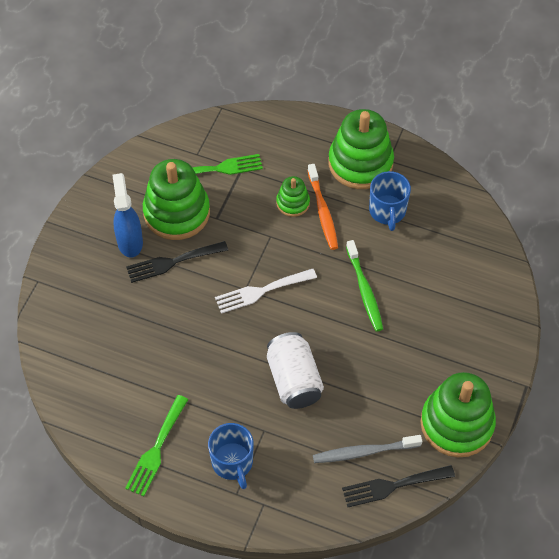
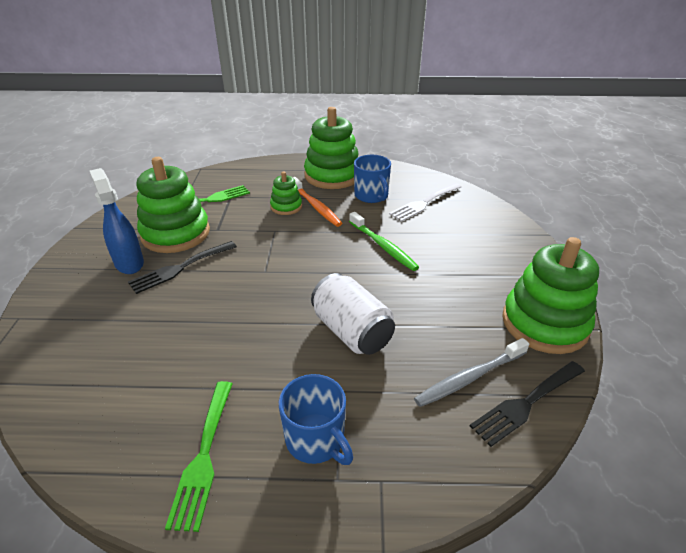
camera: 20 degrees left, 20 degrees down
(261, 291) = (282, 269): white fork -> white fork (424, 203)

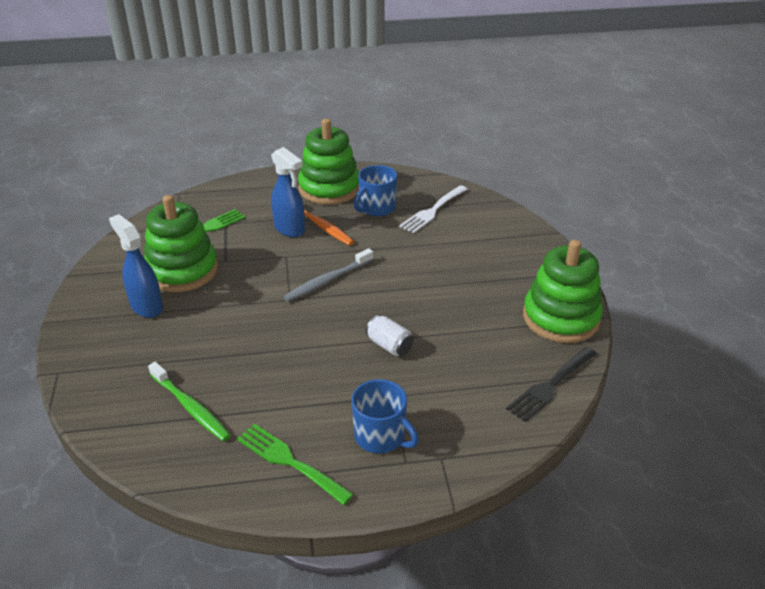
camera: 10 degrees left, 0 degrees up
(180, 268) = (202, 305): black fork -> none
(204, 456) = (289, 461): green fork -> green fork turned 135 degrees clockwise
(286, 207) = (290, 229): green stacking toy -> blue spray bottle
(352, 331) = (389, 345): white can -> white can, size x0.58
(371, 196) = (376, 208): blue mug -> blue mug turned 75 degrees clockwise
(383, 246) = (400, 261): green toothbrush -> green toothbrush (190, 407)
(470, 378) = (501, 371): grey toothbrush -> grey toothbrush (328, 280)

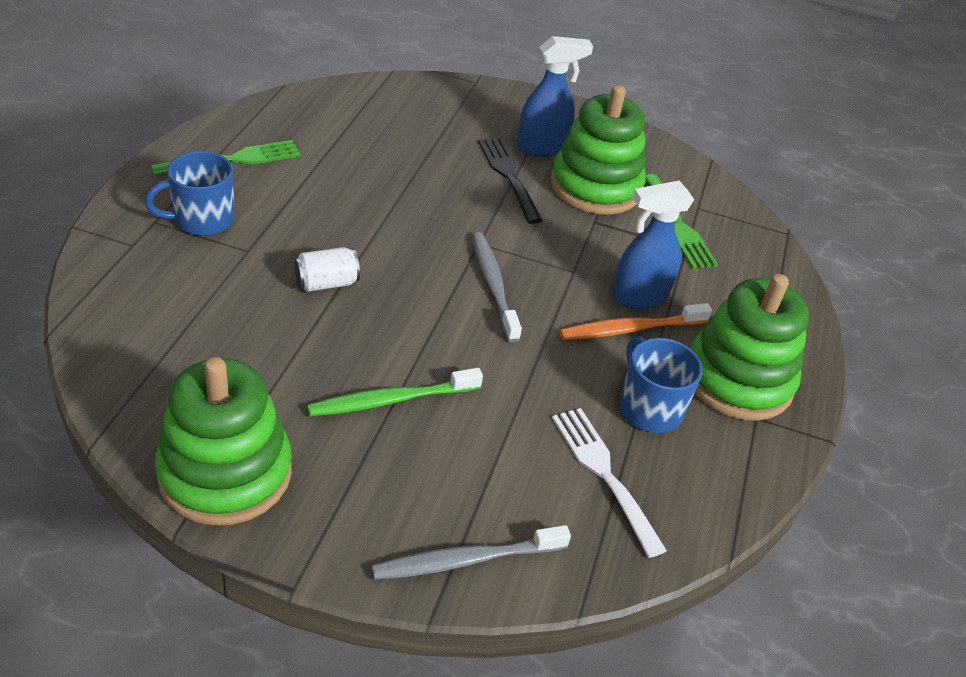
camera: 110 degrees right, 5 degrees up
(190, 407) = (360, 131): green toothbrush -> green toothbrush (392, 400)
(520, 232) = (467, 560): none -> grey toothbrush
(550, 386) = (126, 381): black fork -> black fork (508, 175)

